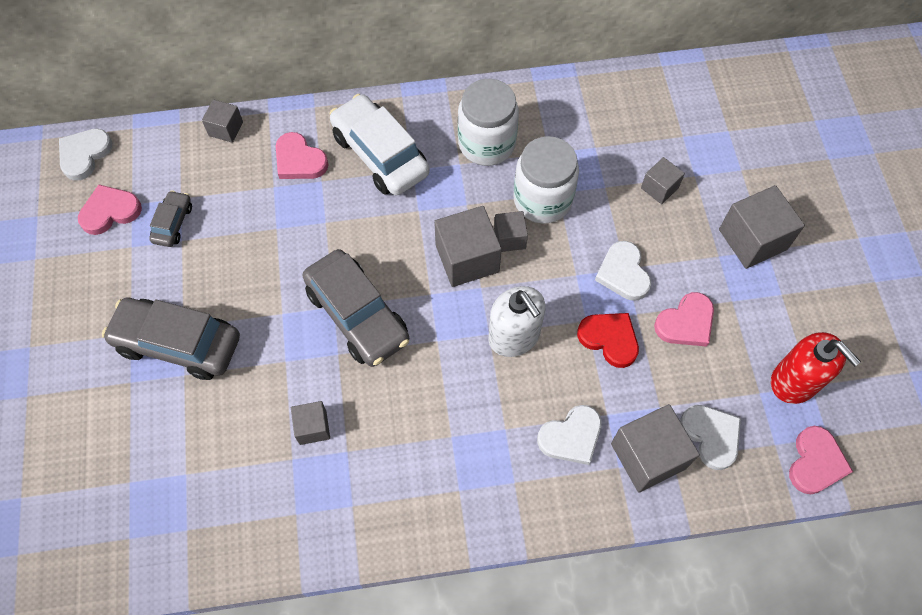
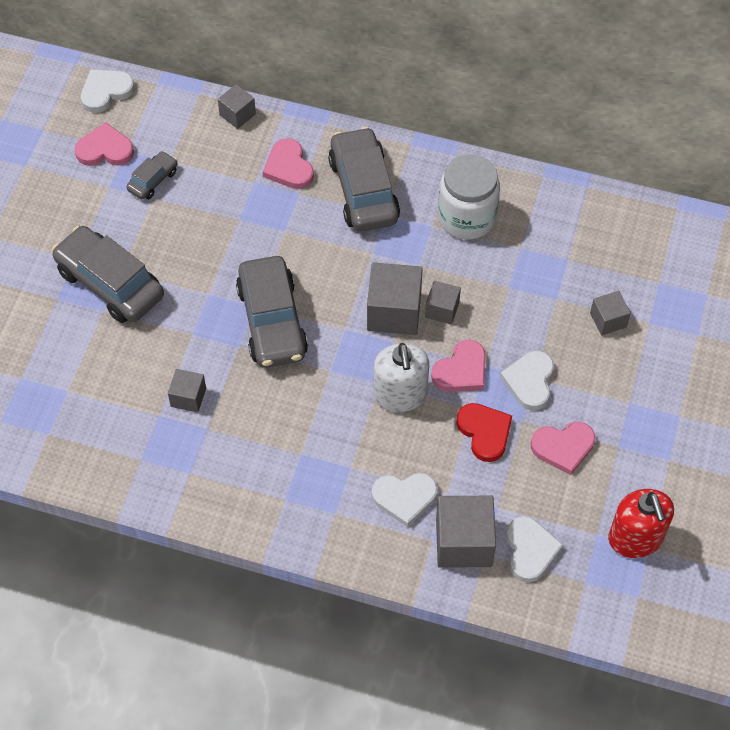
camera: 25 degrees right, 5 degrees down
(380, 154) = (363, 190): white car -> grey car
(542, 199) = (491, 287): white jar -> none
(752, 239) = (670, 401): grey cube -> none
(815, 462) = (613, 612): pink heart -> pink heart (461, 370)

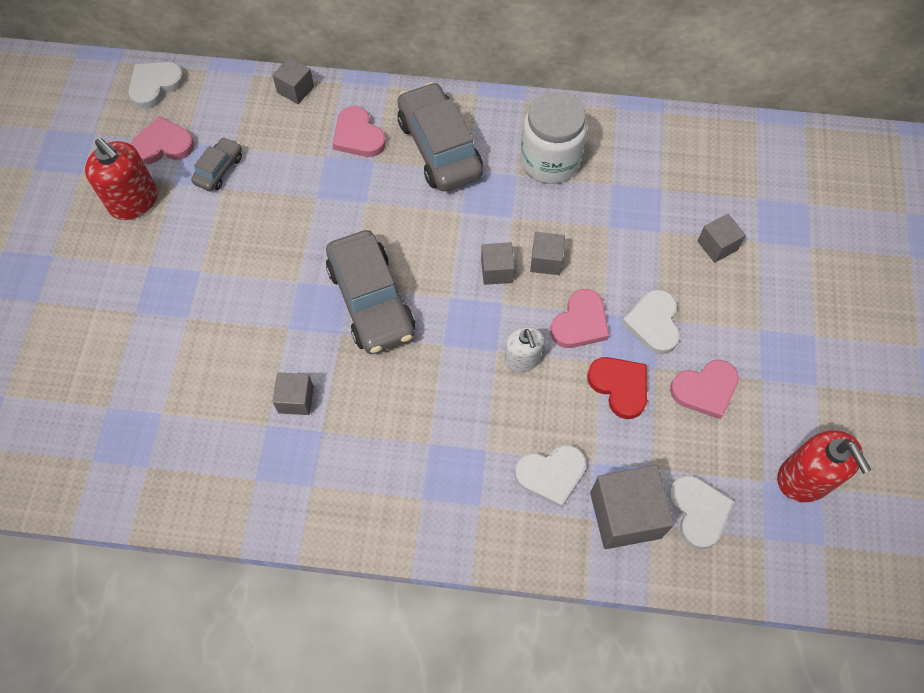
camera: 10 degrees left, 5 degrees up
(70, 198) = (134, 201): none -> red soap dispenser
(110, 283) = (190, 286): grey car -> none
(394, 312) = (497, 271): grey cube -> grey cube, size x0.56
(400, 395) = (522, 359): white soap dispenser -> white soap dispenser, size x0.64

